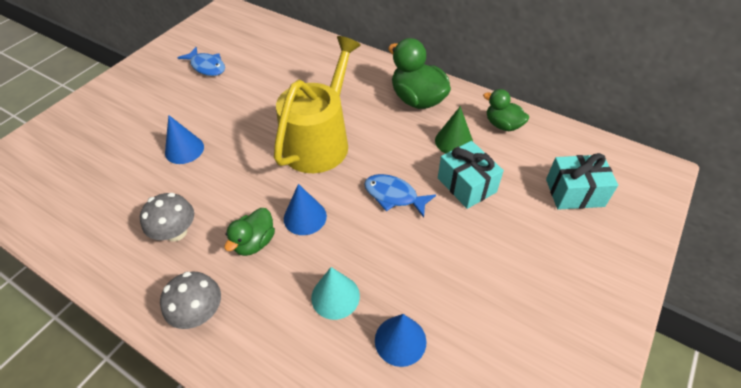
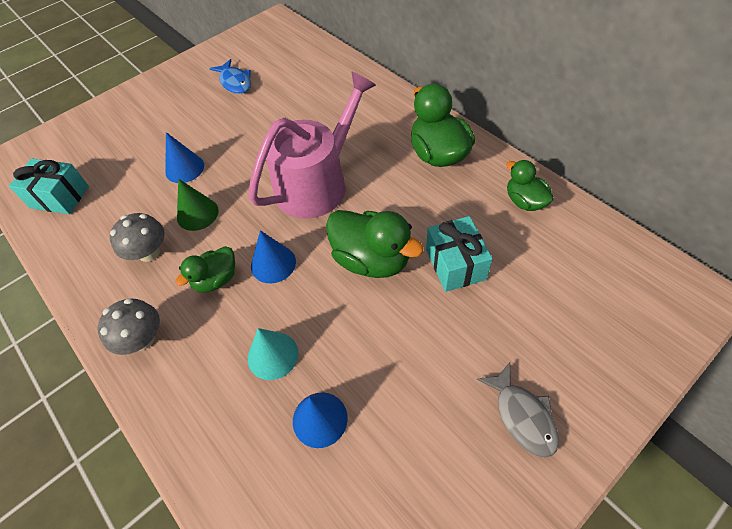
camera: 20 degrees right, 5 degrees up
(319, 141) = (317, 183): yellow watering can -> pink watering can
(394, 196) = (372, 260): blue fish -> green duck
(454, 141) = (460, 210): green cone -> green cone (197, 214)
(567, 293) = (522, 416): none -> grey fish
(574, 193) = (579, 300): turquoise gift -> turquoise gift (60, 197)

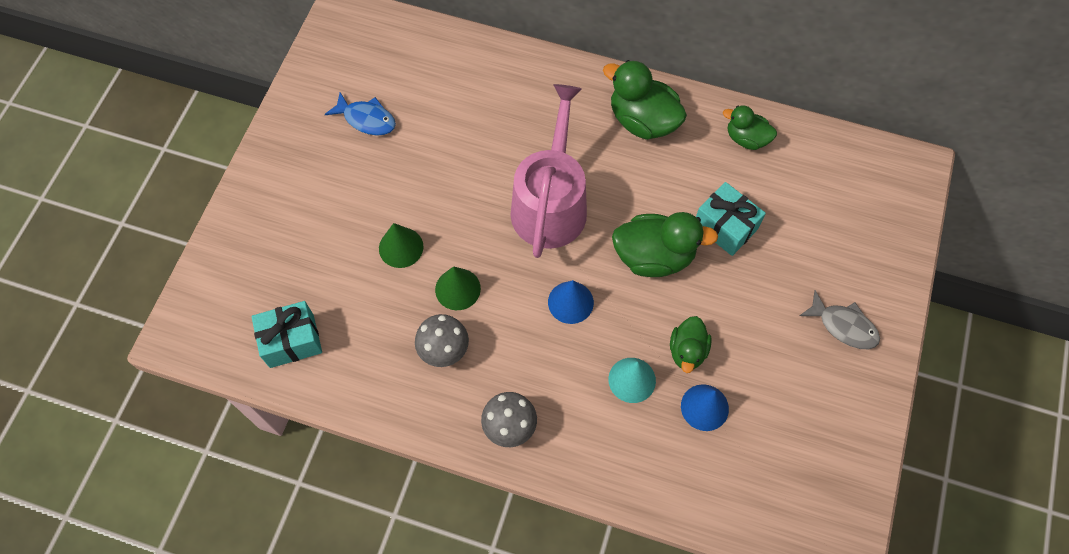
camera: 35 degrees left, 10 degrees up
(184, 168) = (401, 247): blue cone -> green cone
(216, 280) = (531, 342): green duck -> green duck (687, 351)

